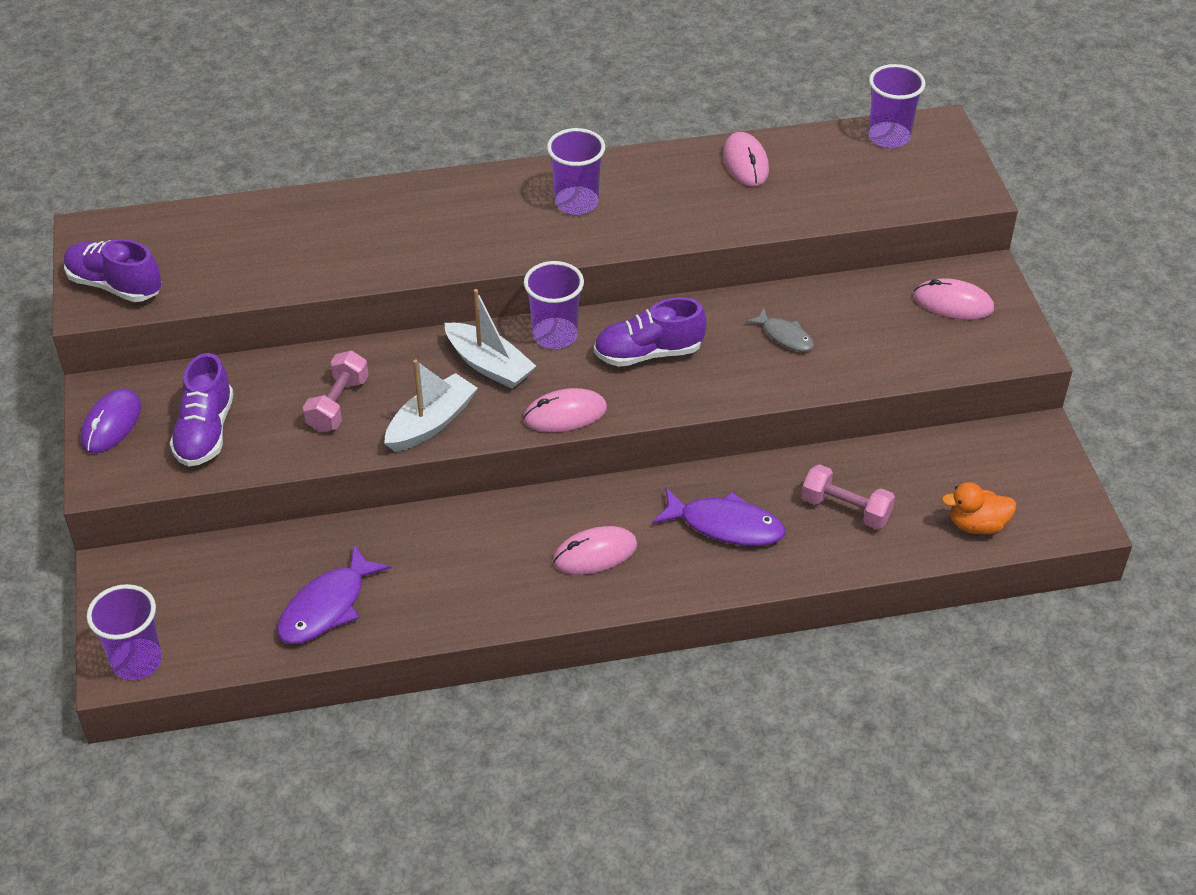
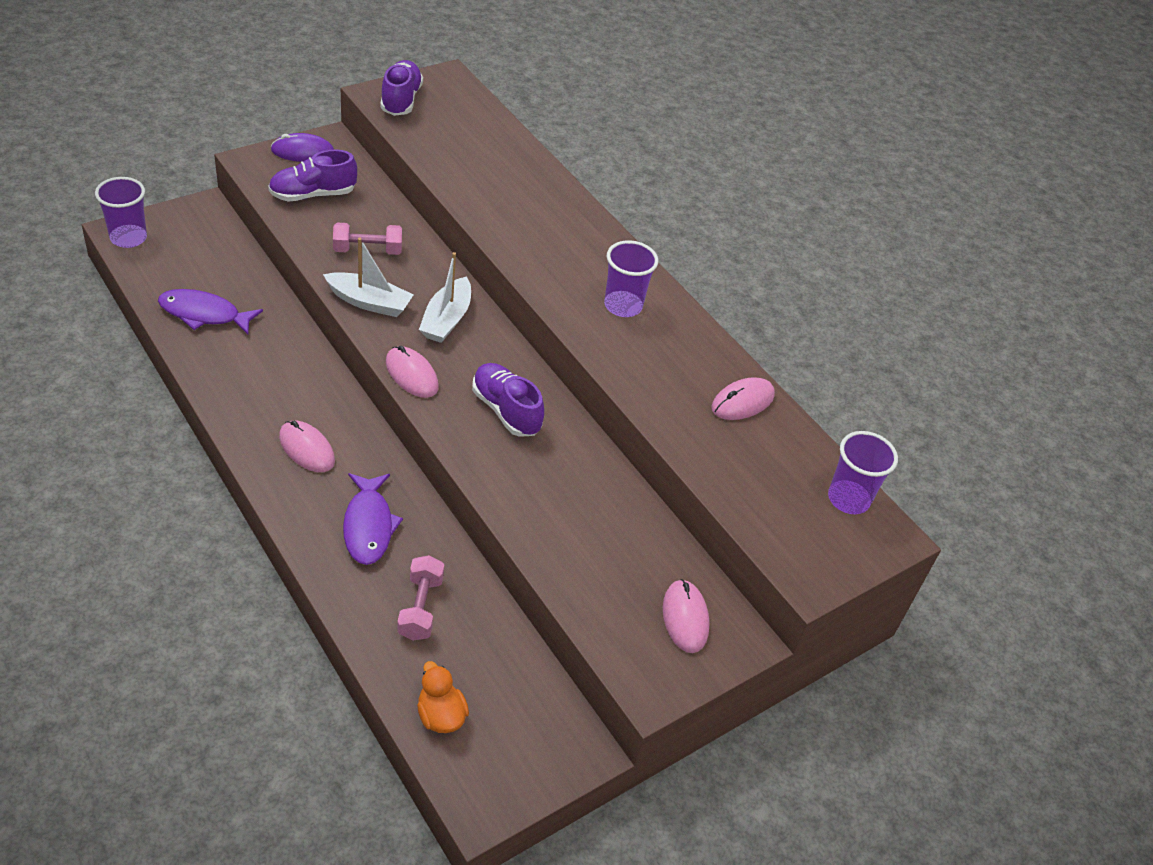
camera: 60 degrees right, 0 degrees up
(555, 335) = (498, 349): purple cup -> none
(785, 336) = (573, 497): grey fish -> none

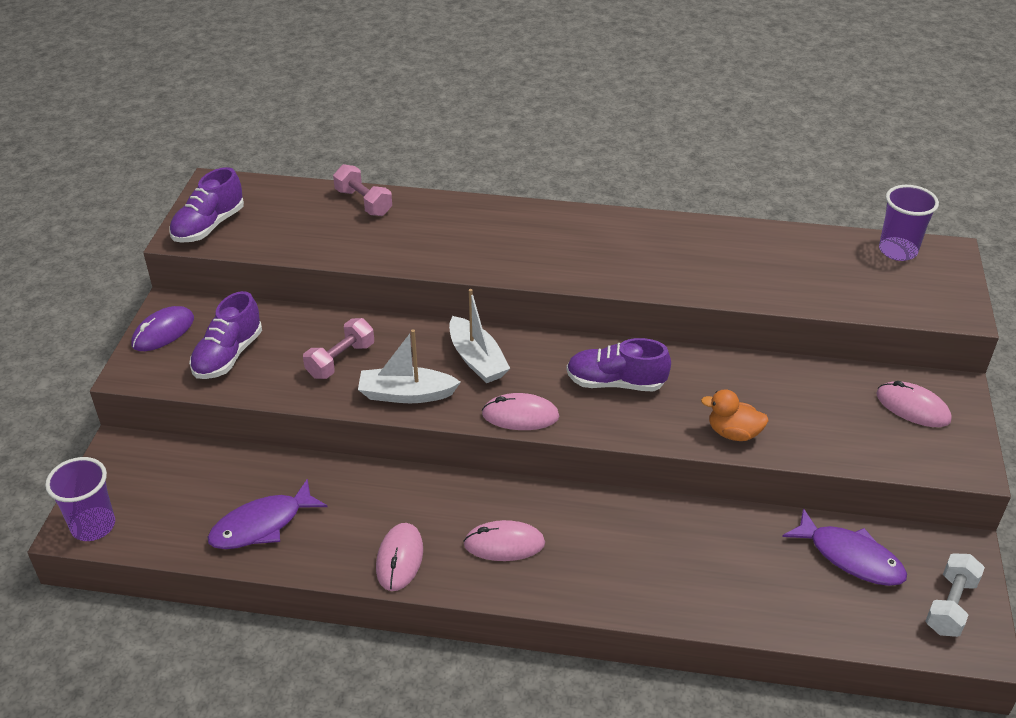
camera: 40 degrees left, 5 degrees down
(368, 526) = (630, 551): purple fish -> purple fish (850, 557)
(369, 302) = (406, 394): white boat -> white boat turned 150 degrees counterclockwise
(401, 100) = (209, 226): purple shoe -> purple shoe turned 105 degrees counterclockwise
(420, 608) = (748, 568): pink dumbbell -> pink dumbbell (363, 202)
(440, 715) = (870, 618): orange duck -> orange duck (733, 433)
(508, 767) = (950, 605): none -> white dumbbell
(623, 306) = (599, 245): purple cup -> none
(742, 402) = (759, 244): pink mouse -> pink mouse (399, 559)

